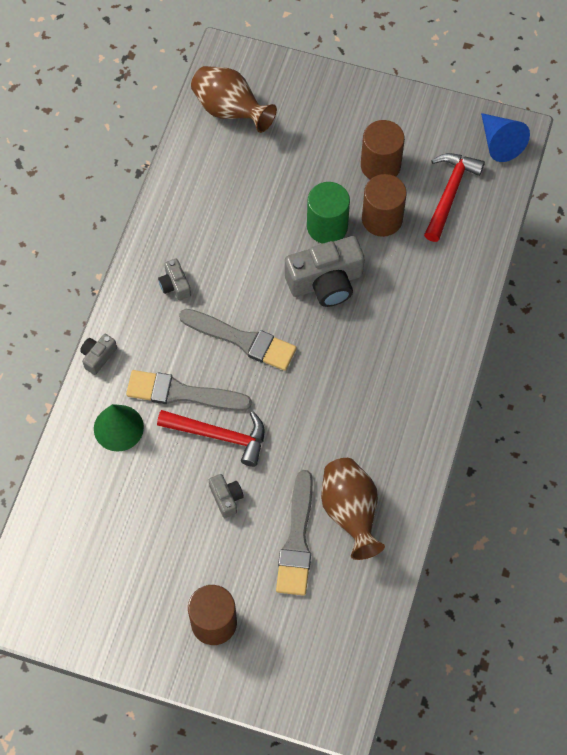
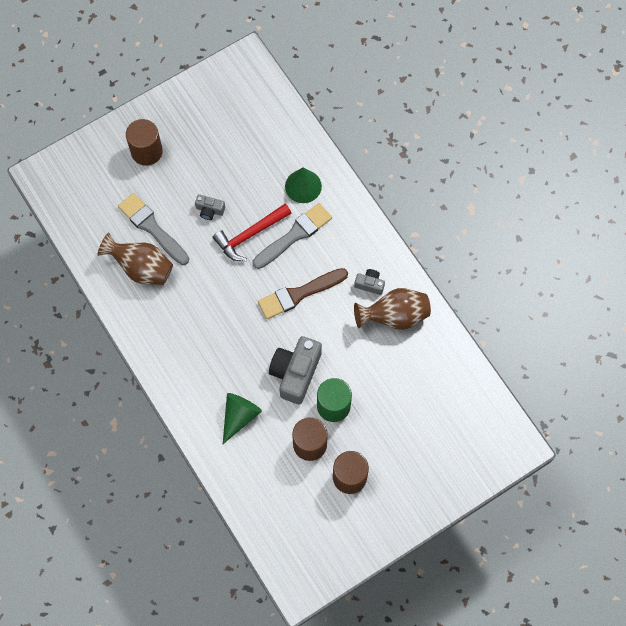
camera: 130 degrees right, 5 degrees up
(98, 356) = (358, 207): grey camera -> none
(230, 110) = (472, 416): brown vase -> brown vase (394, 316)
(242, 340) = (299, 294): grey brush -> brown brush
(413, 297) = (239, 416): none -> green cone
(449, 193) = (291, 503): red hammer -> none
(500, 143) = (300, 571): blue cone -> none

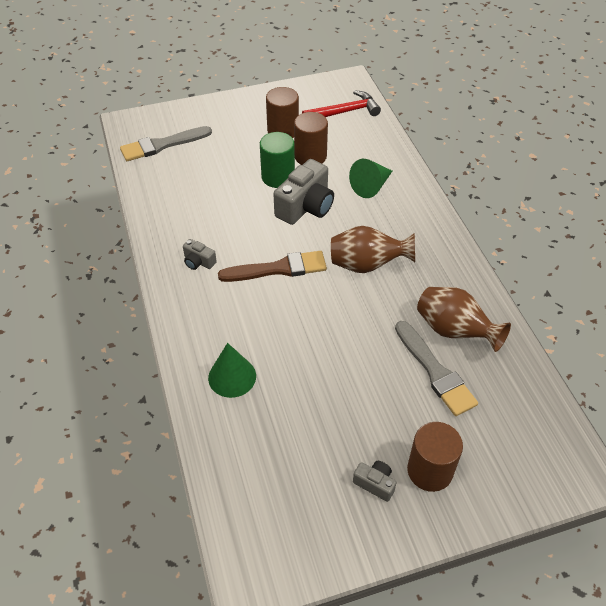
camera: 165 degrees left, 20 degrees down
(210, 210) = (358, 375): grey camera -> grey camera (375, 483)
(250, 235) = (315, 337): red hammer -> red hammer (344, 112)
(294, 235) = (263, 325): grey brush -> grey brush (162, 145)
(394, 316) = (186, 230): brown vase -> brown vase (367, 265)

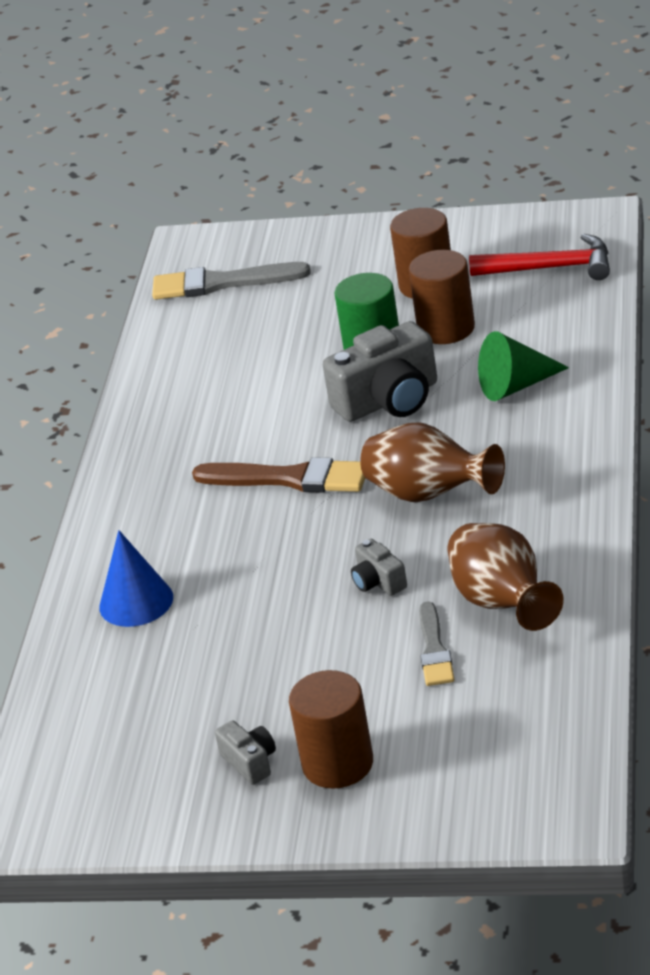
camera: 30 degrees right, 15 degrees down
(198, 262) = (178, 451): grey camera -> grey camera (378, 582)
(232, 377) = (136, 602): green cone -> blue cone
(435, 371) = (434, 649): grey brush -> grey brush, size x0.63

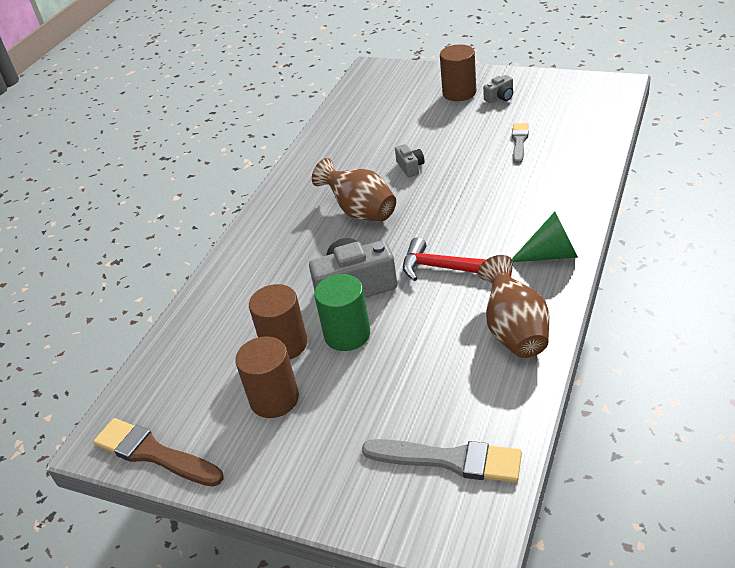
camera: 165 degrees left, 5 degrees up
(136, 602) = (553, 176): blue cone -> none
(250, 762) = (500, 97): grey camera -> grey camera turned 105 degrees counterclockwise
(289, 479) = (442, 239): brown brush -> brown brush (154, 454)
(434, 649) = (396, 132): grey brush -> grey brush (519, 142)
(503, 604) = (352, 147): brown vase -> brown vase (514, 331)
(516, 386) = (268, 279): green cone -> green cone (551, 255)
(551, 268) = (173, 389): red hammer -> red hammer (448, 268)

